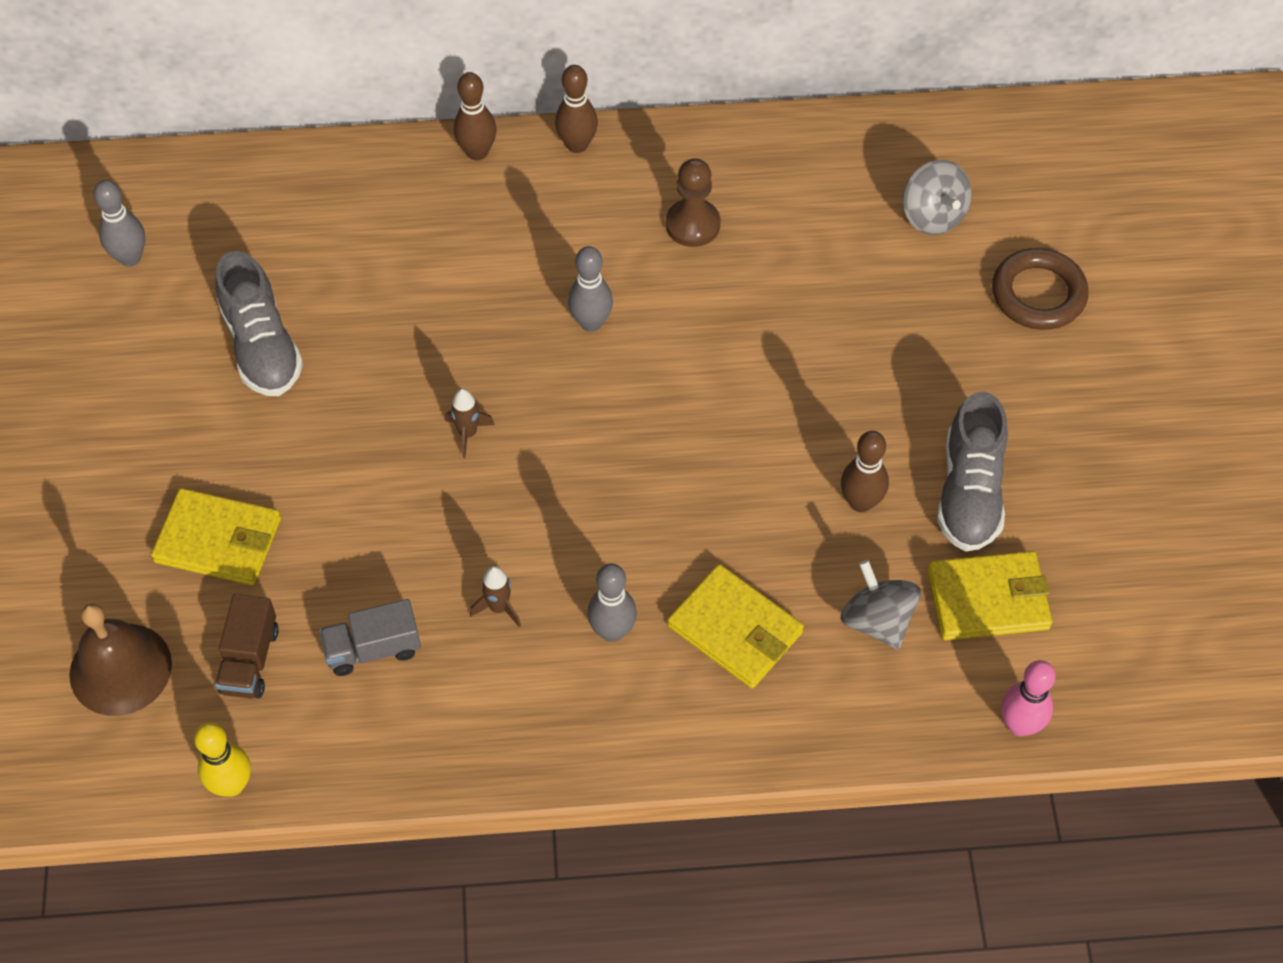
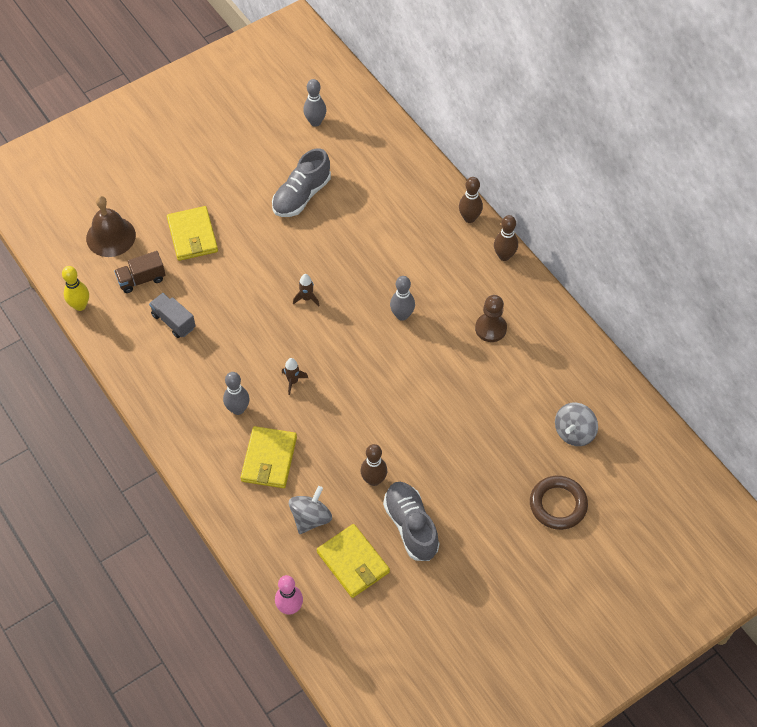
camera: 60 degrees right, 0 degrees up
(499, 608) = (223, 358): brown rocket -> brown rocket (293, 381)
(969, 492) = (411, 526): grey shoe -> grey shoe turned 90 degrees clockwise

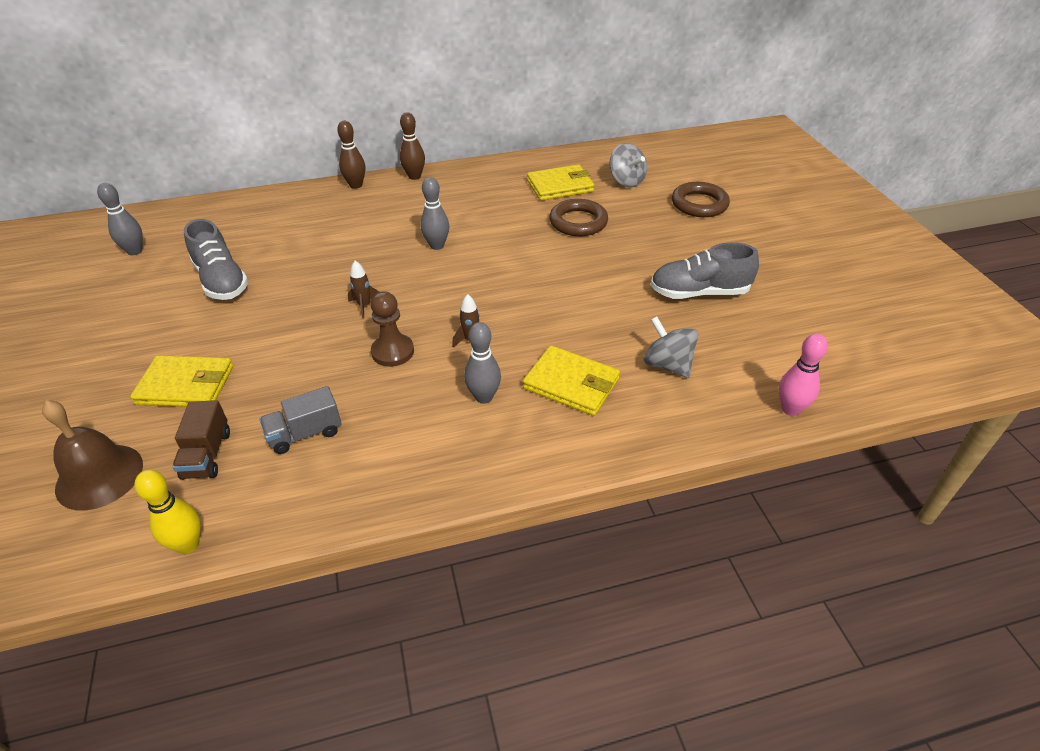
camera: 70 degrees left, 15 degrees down
(353, 562) = (736, 343): yellow wallet -> yellow wallet (560, 186)
(374, 480) = (632, 306): brown bowling pin -> none
(482, 410) = (578, 222): none -> brown ring
(490, 328) = (489, 199): brown pawn -> brown pawn (393, 352)

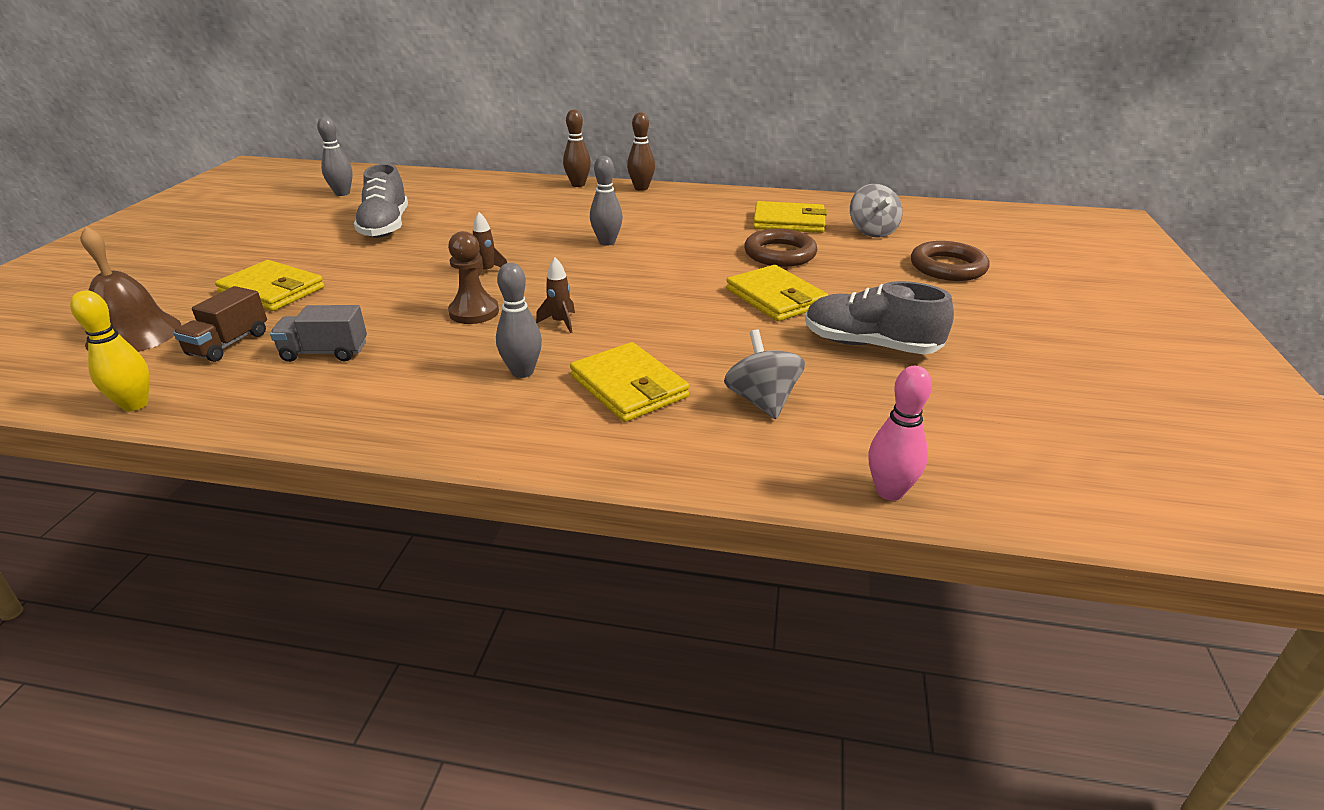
camera: 25 degrees right, 10 degrees down
(607, 267) = (775, 298): none -> yellow wallet

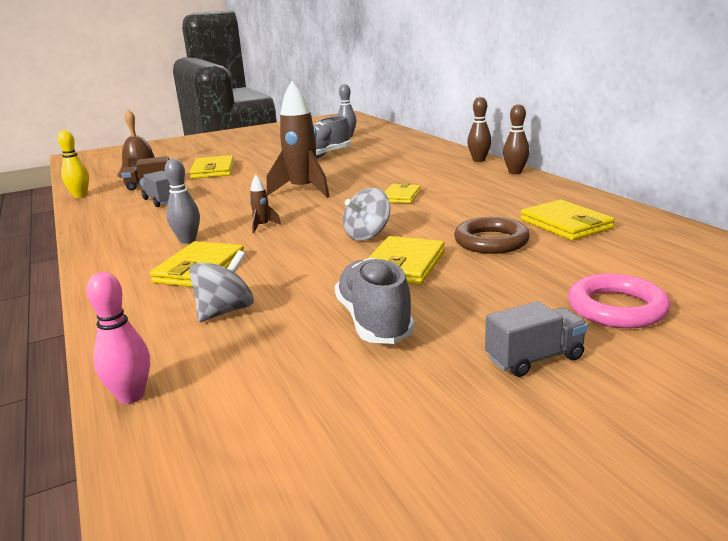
camera: 55 degrees right, 10 degrees down
(474, 312) = (246, 207): brown pawn -> none
(487, 271) = (303, 190): brown rocket -> brown rocket, size x2.31
(607, 242) = (401, 196): grey bowling pin -> yellow wallet
(872, 231) = (624, 255): grey spinning top -> grey spinning top (367, 235)
(947, 267) = (616, 308): brown ring -> pink ring
(989, 316) = (534, 358): none -> grey truck

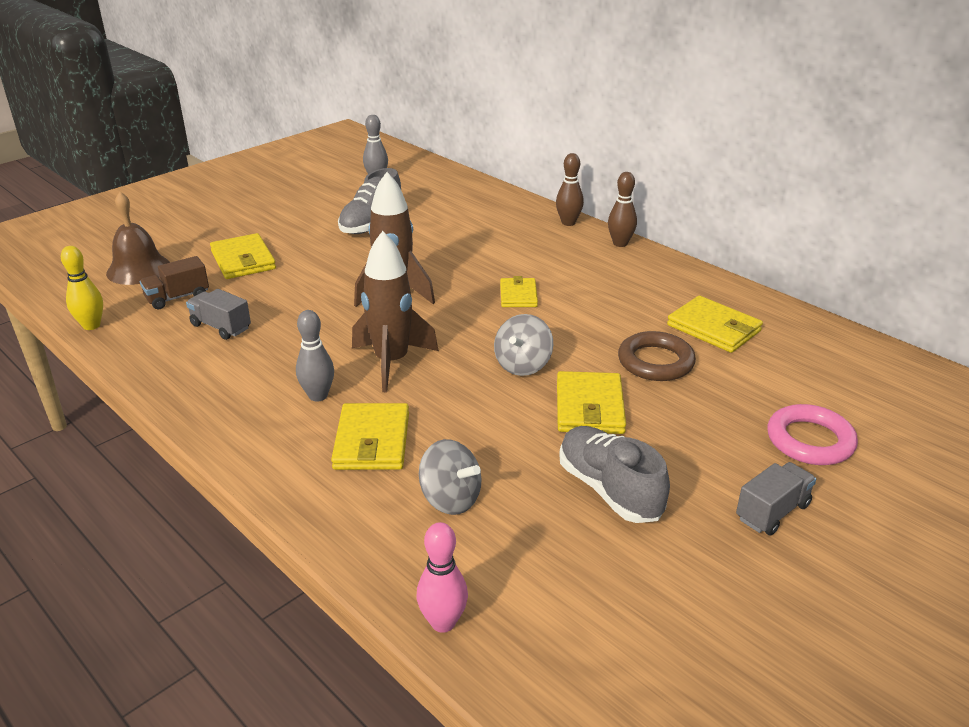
camera: 20 degrees left, 10 degrees up
(225, 311) = (450, 499): grey spinning top -> grey spinning top turned 105 degrees clockwise
(262, 226) = (392, 362): brown rocket -> brown rocket, size x2.31

